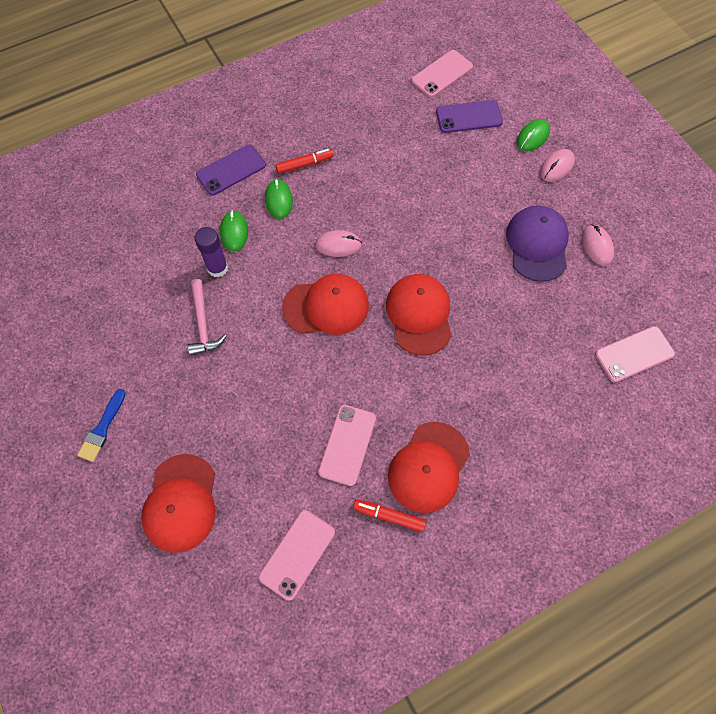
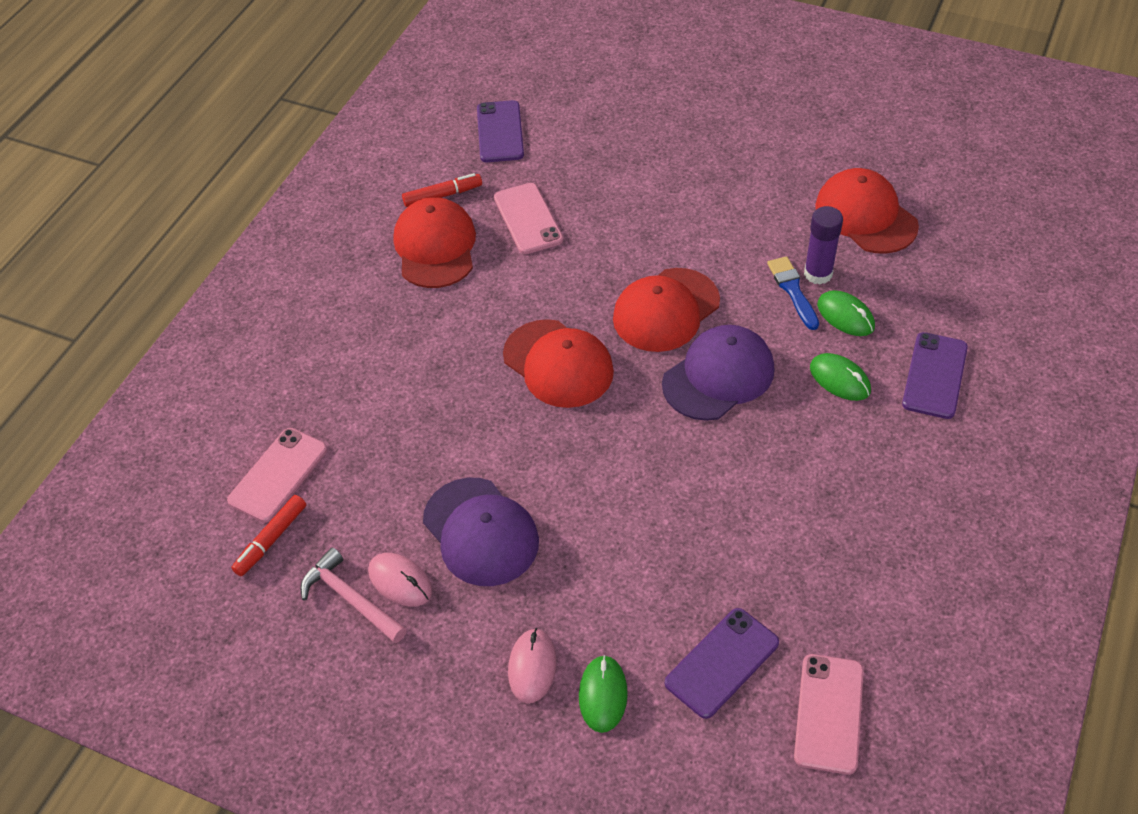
camera: 145 degrees right, 15 degrees down
(102, 428) = (756, 107): blue brush -> blue brush (793, 291)
(181, 503) = (631, 106): red cap -> red cap (865, 216)
(203, 324) = (770, 222): pink hammer -> pink hammer (350, 598)
(297, 554) = (500, 132): pink phone -> purple phone
(305, 164) = (861, 440): red marker -> red marker (271, 540)
(338, 245) = (718, 376): pink mouse -> purple cap

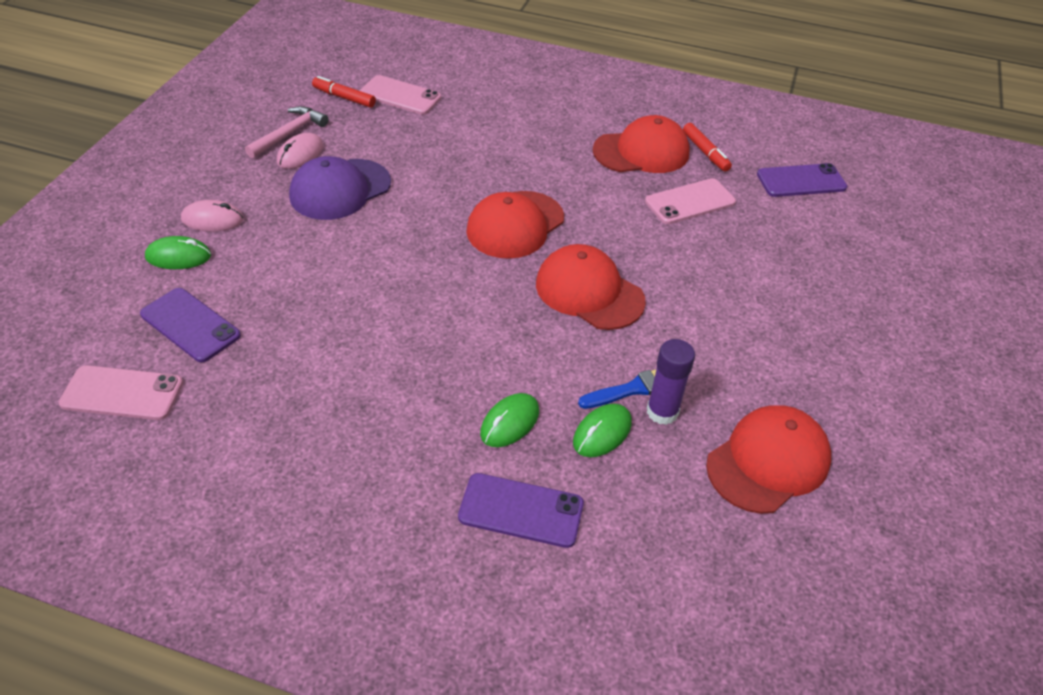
camera: 80 degrees right, 5 degrees down
(718, 376) = (508, 328): purple cap -> none

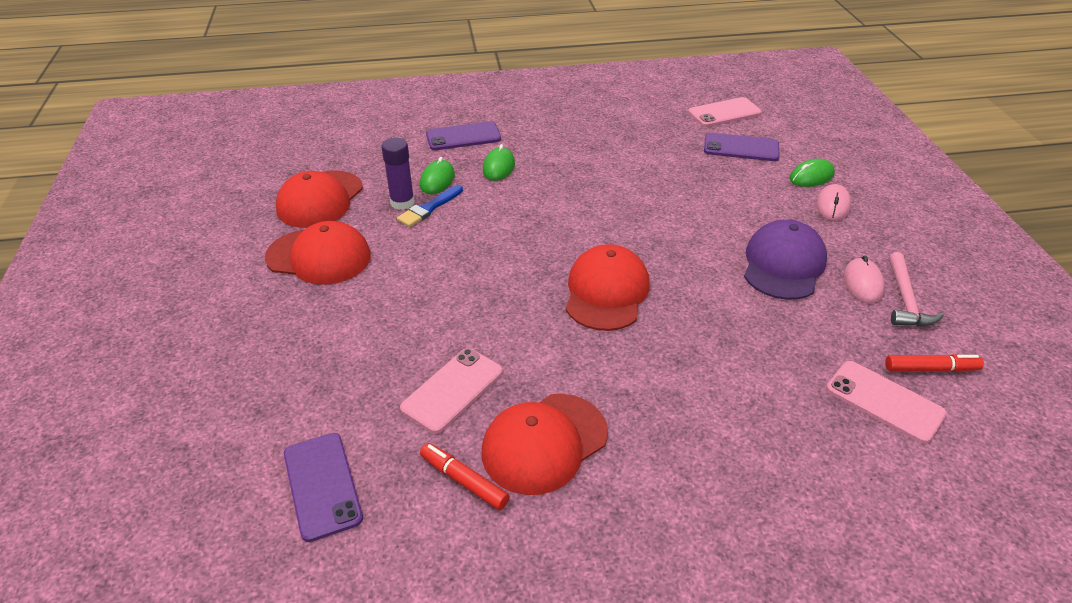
camera: 155 degrees right, 5 degrees down
(212, 220) = (833, 205): pink mouse -> pink mouse turned 45 degrees counterclockwise
(400, 96) = (884, 401): pink phone -> pink phone turned 45 degrees clockwise
(589, 292) = (500, 259): red cap -> red cap (319, 257)
(801, 181) = (322, 485): purple phone -> purple phone turned 75 degrees counterclockwise

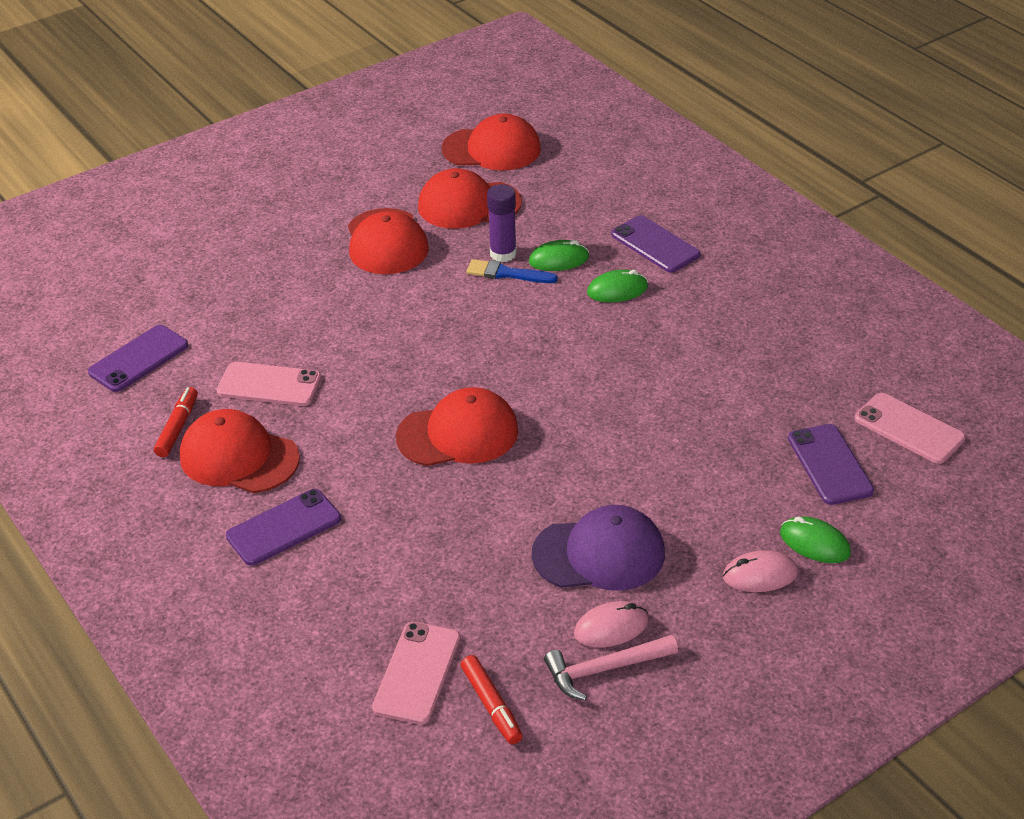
camera: 65 degrees right, 0 degrees up
(261, 167) = (492, 149): none -> red cap
(665, 437) = (283, 527): none -> purple phone

